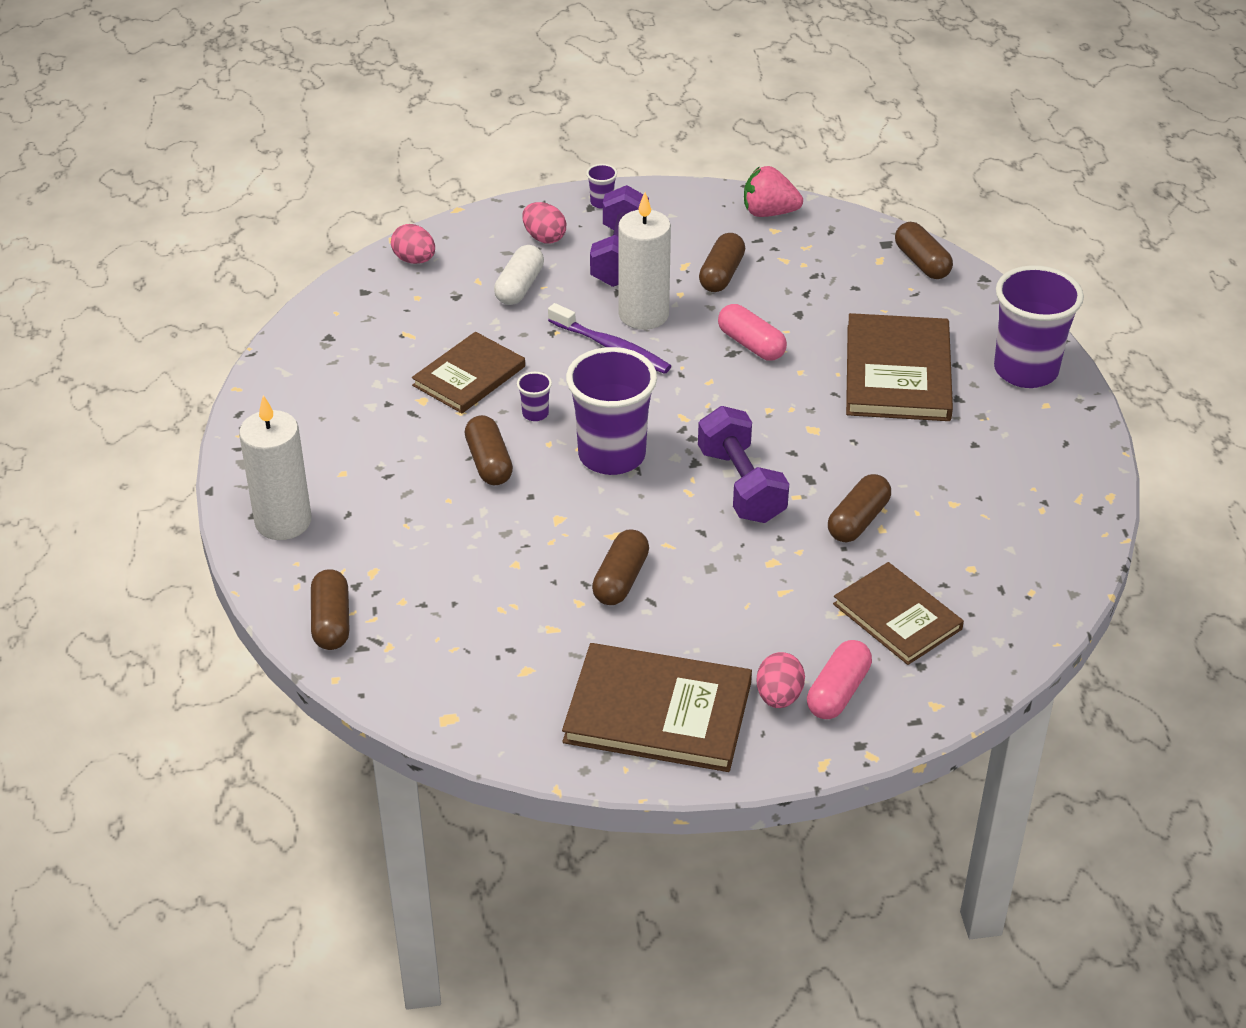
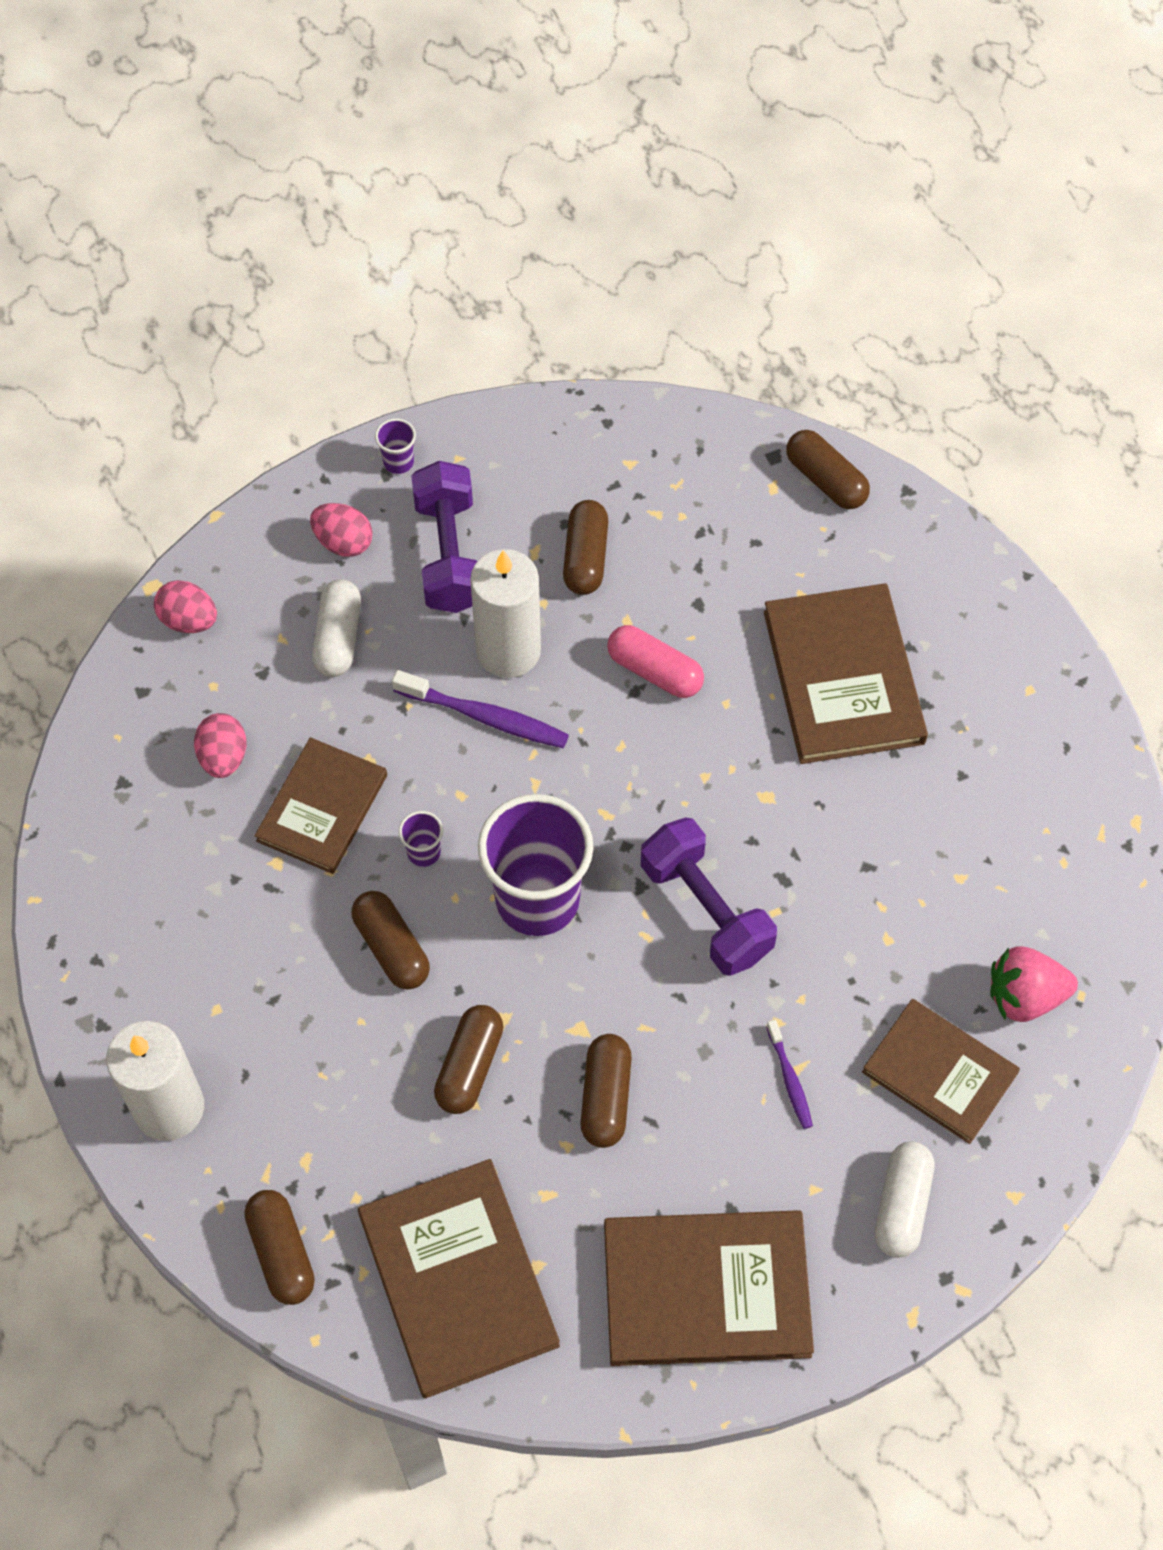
camera: 15 degrees left, 20 degrees up
(461, 665) = (458, 1279): none -> brown book
(769, 213) = (615, 433): pink strawberry -> pink strawberry (1024, 996)
(772, 597) = (789, 1079): none -> purple toothbrush
(779, 697) = (837, 1230): pink egg -> pink egg (223, 757)
(838, 692) = (901, 1205): pink capsule -> white capsule
(858, 520) = (857, 933): brown capsule -> brown capsule (469, 1066)
(1025, 370) = (993, 638): purple cup -> none

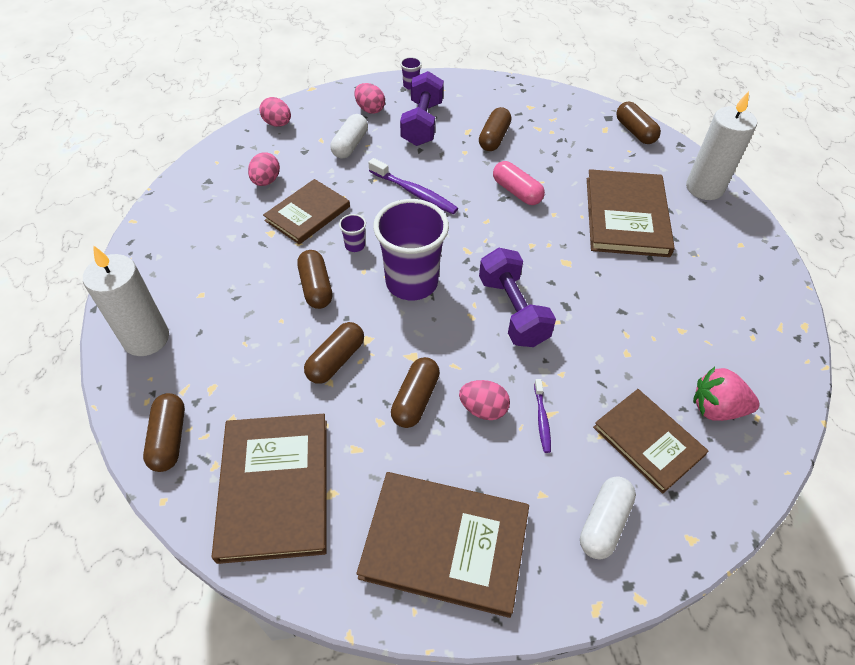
camera: 15 degrees right, 10 degrees down
(508, 650) = (438, 167): white candle -> white candle (704, 188)
(705, 1086) = (483, 409): none -> pink egg

